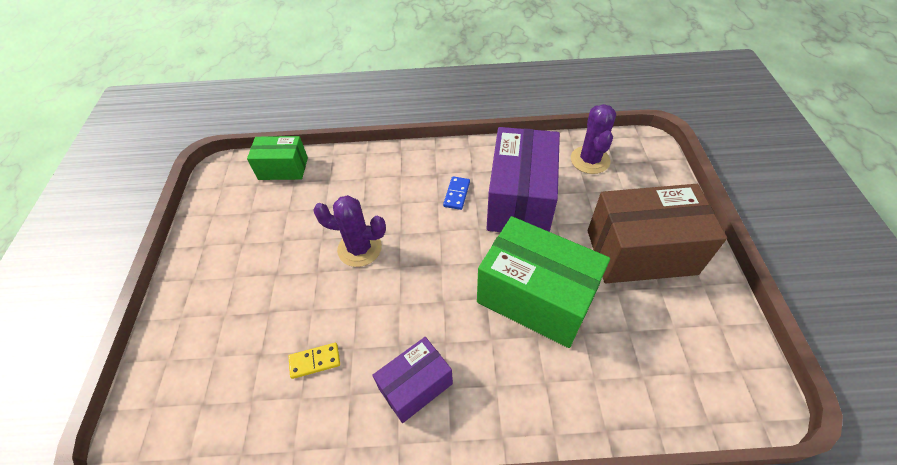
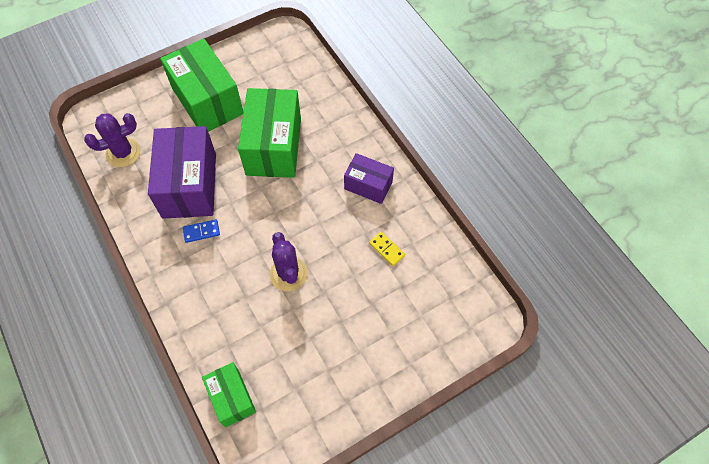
camera: 120 degrees left, 10 degrees up
(520, 200) = (189, 185): purple box -> purple box turned 75 degrees counterclockwise
(641, 252) = (207, 101): brown box -> green box

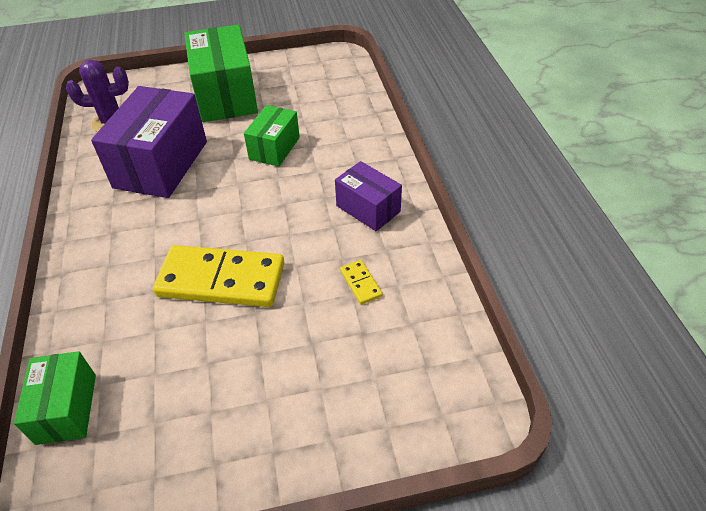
camera: 20 degrees right, 15 degrees down
(201, 232) = (146, 211): blue domino -> none
(274, 146) = (274, 148): green box -> green box, size x0.56
(288, 274) = (221, 280): purple cactus -> yellow domino

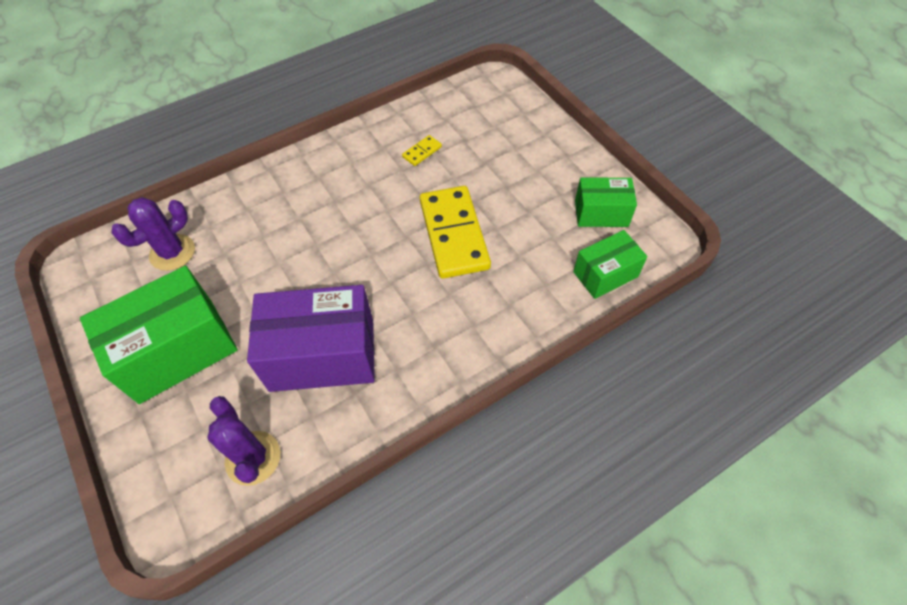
camera: 110 degrees left, 10 degrees up
(274, 148) = (272, 262): green box -> green box (601, 213)
(322, 97) = (172, 252): none -> purple cactus
(368, 209) = (340, 169): purple box -> none

